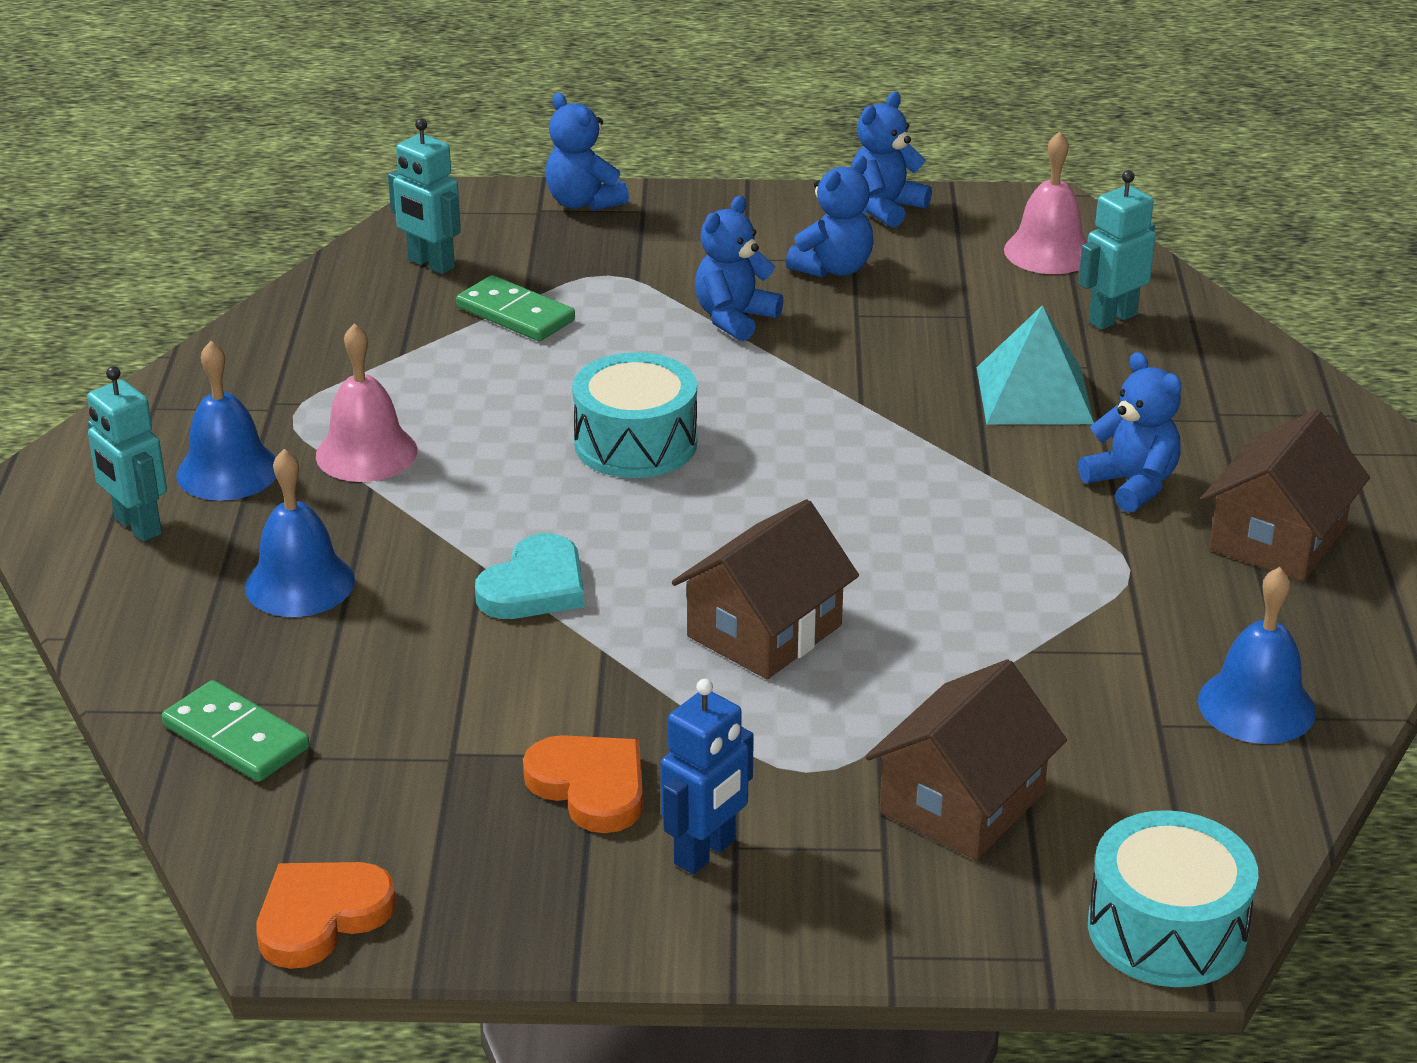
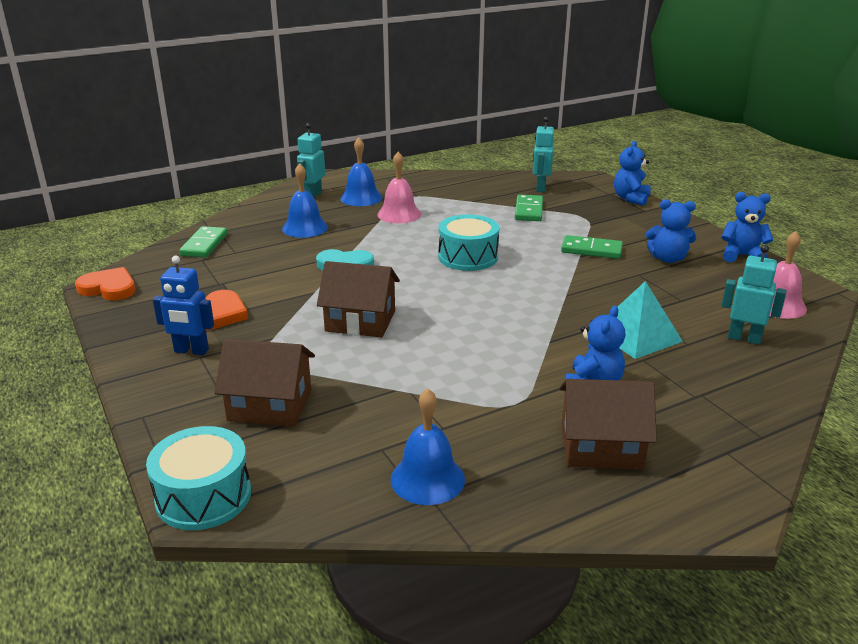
camera: 60 degrees right, 5 degrees down
(734, 319) = (591, 250): blue teddy bear -> green domino

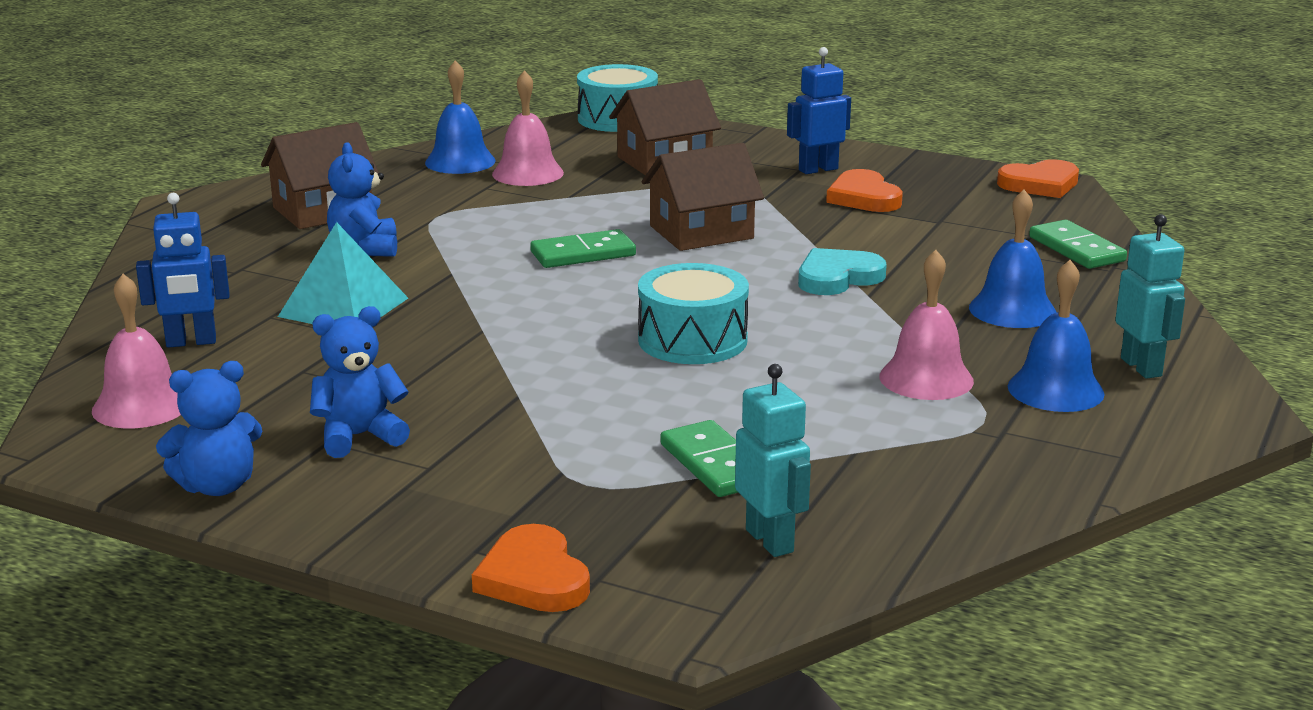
camera: 145 degrees right, 5 degrees down
(390, 433) = (527, 173): none -> pink bell
(591, 250) = (508, 413): green domino -> green domino (583, 254)
(630, 199) = (533, 578): blue teddy bear -> orange heart
(744, 338) = (191, 342): turquoise robot -> blue robot

